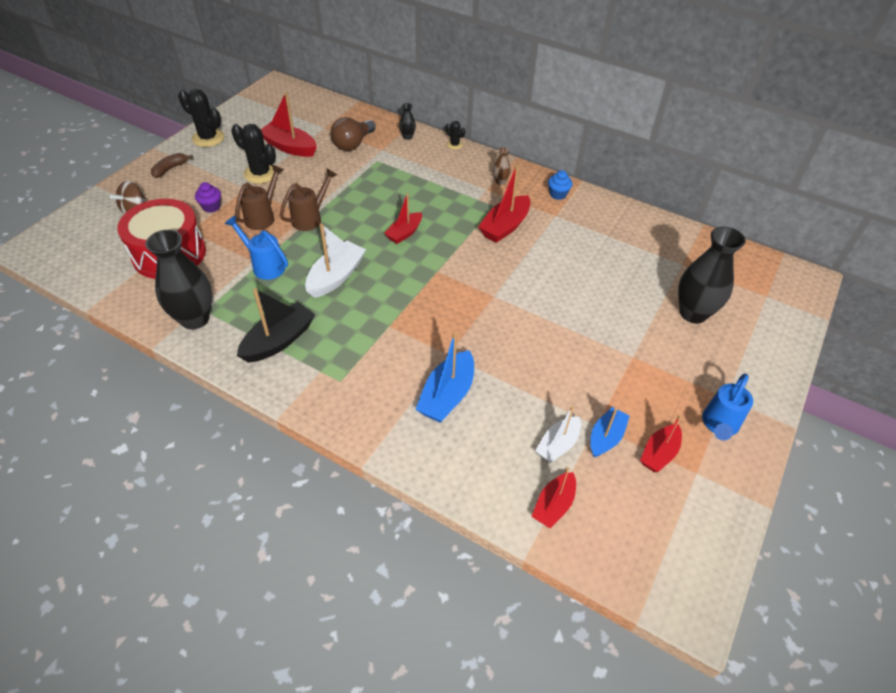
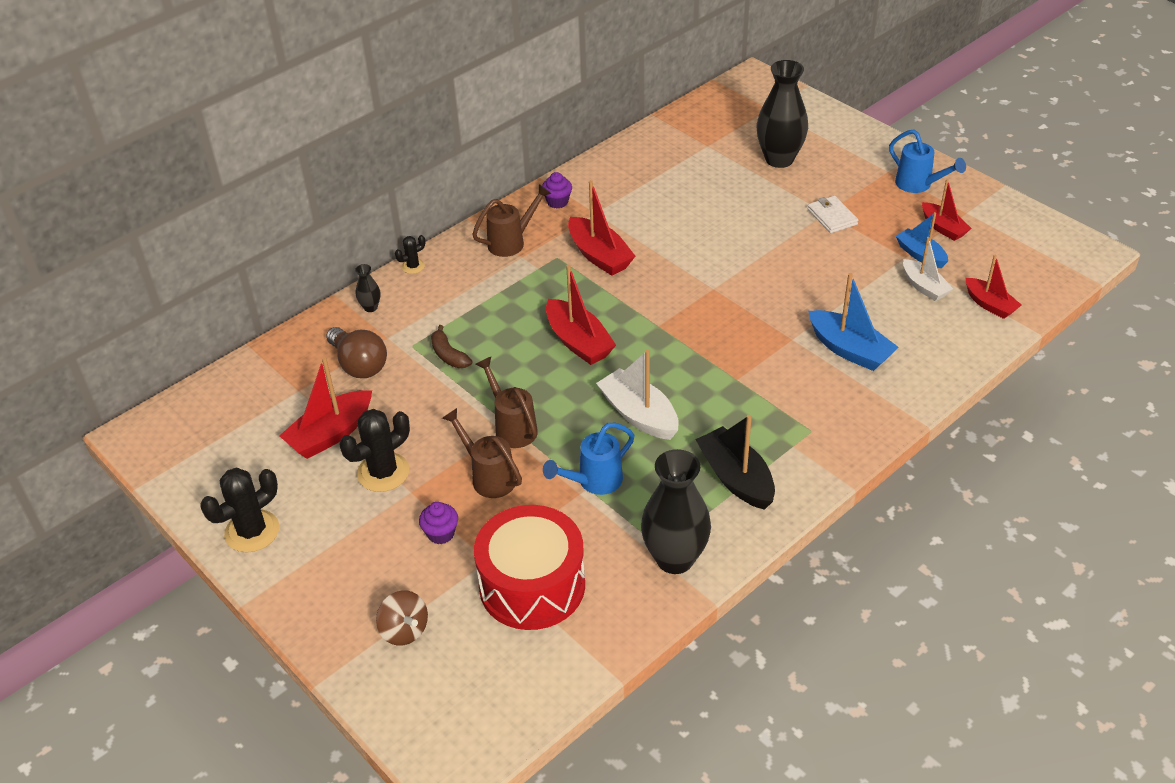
camera: 70 degrees left, 5 degrees down
(170, 169) = (316, 583): brown banana -> brown banana (449, 355)
(404, 233) = (578, 342): red boat -> red boat, size x1.52
(500, 181) = (512, 242): brown vase -> brown watering can
(558, 194) = (557, 202): blue cupcake -> purple cupcake
(628, 361) = (832, 217): none -> white wallet

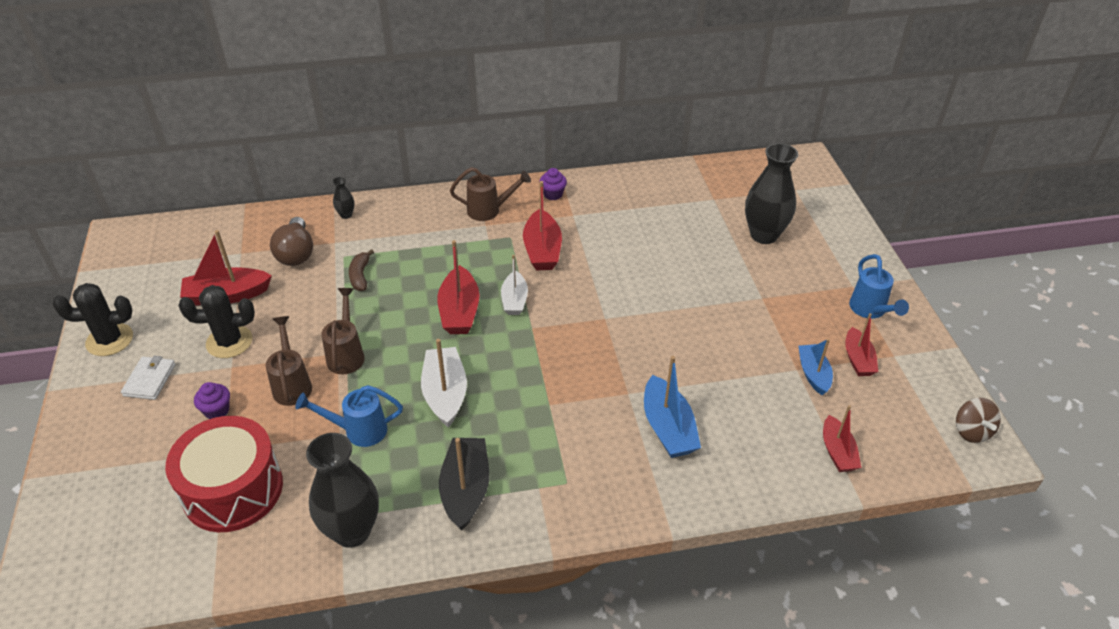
camera: 30 degrees right, 0 degrees up
(404, 630) = (119, 472): brown spinning top -> brown spinning top (971, 431)
(413, 266) = (404, 198): black cactus -> none
(832, 217) = (763, 304): white wallet -> white wallet (149, 380)
(924, 287) = (789, 405): white boat -> white boat (514, 300)

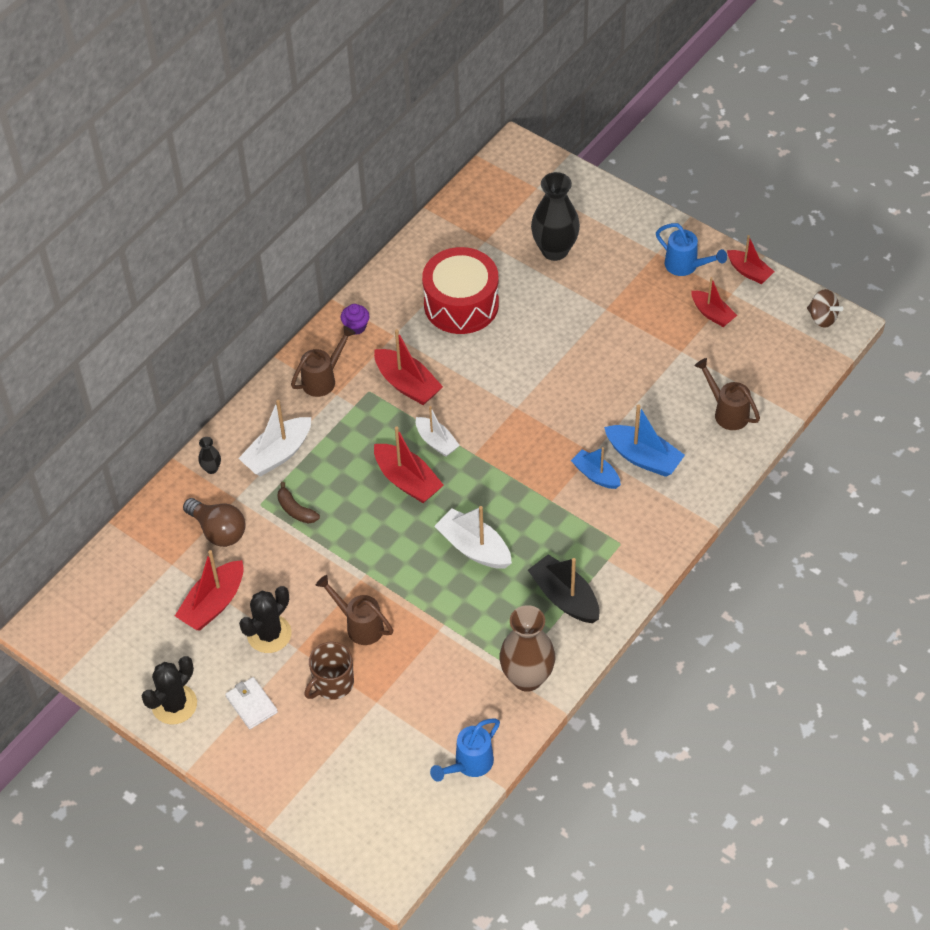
camera: 40 degrees left, 10 degrees up
(217, 410) = (332, 683): purple cupcake -> brown mug
(233, 489) = (417, 718): red drum -> red drum (461, 304)
(346, 354) = (368, 575): brown watering can -> brown watering can (726, 412)
(352, 531) = (527, 678): black vase -> brown vase
(358, 430) = (448, 618): blue watering can -> blue watering can (469, 765)
(398, 234) = (278, 454): none -> white boat
(813, 374) = (695, 347): blue boat -> blue boat (596, 475)
(837, 452) = (758, 394): red boat -> red boat (749, 272)

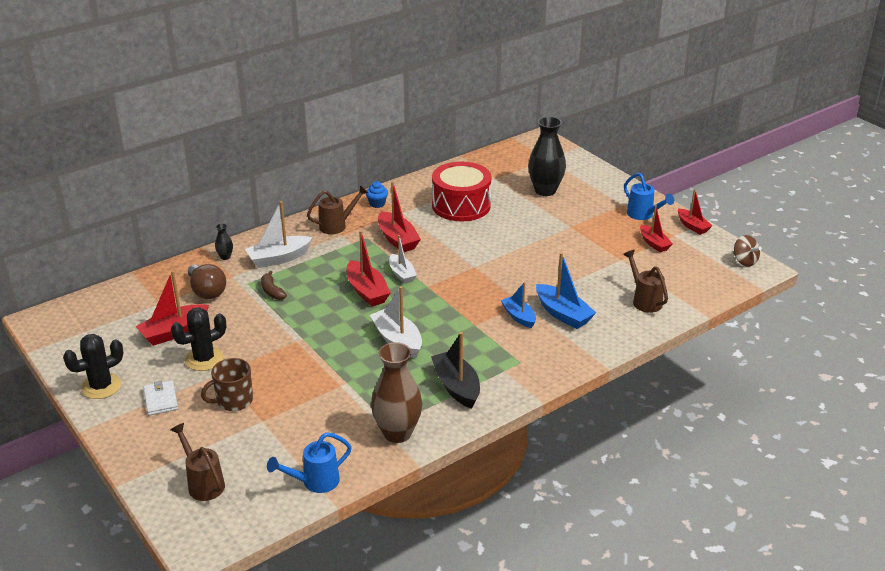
camera: 15 degrees right, 20 degrees down
(356, 327) = (377, 204): purple cupcake -> blue cupcake
(359, 625) = (278, 368): brown watering can -> brown watering can (203, 483)

